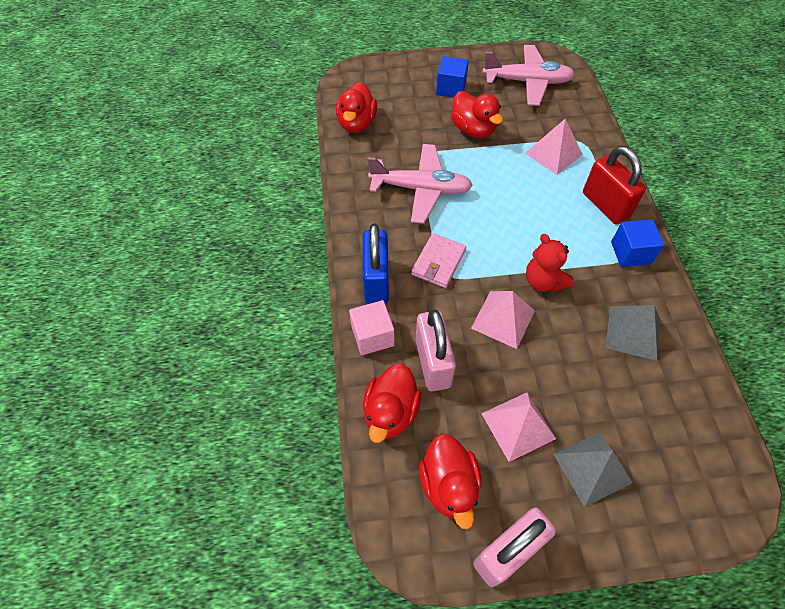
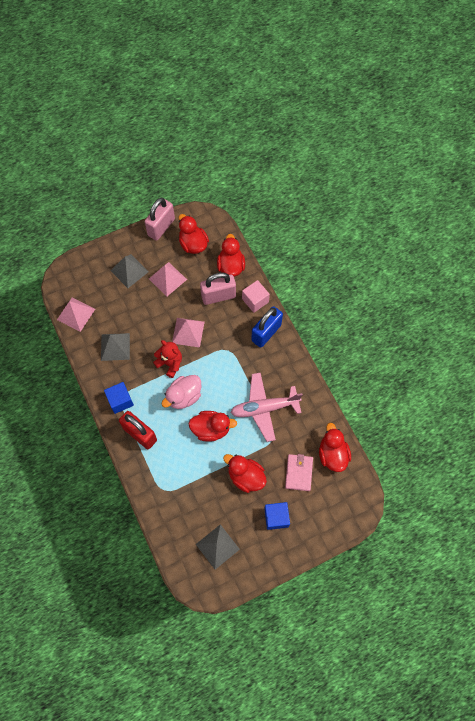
camera: 160 degrees right, 10 degrees up
(376, 281) = (266, 333): blue padlock -> blue padlock turned 60 degrees clockwise
(433, 363) = (218, 296): pink padlock -> pink padlock turned 75 degrees counterclockwise
(438, 262) = (235, 356): pink wallet -> pink wallet (298, 473)
(502, 185) = (211, 429): none -> red duck
(527, 82) = (217, 546): pink plane -> grey pyramid
(531, 232) = (184, 396): none -> pink duck
(553, 153) = (182, 471): pink pyramid -> pink pyramid (76, 314)

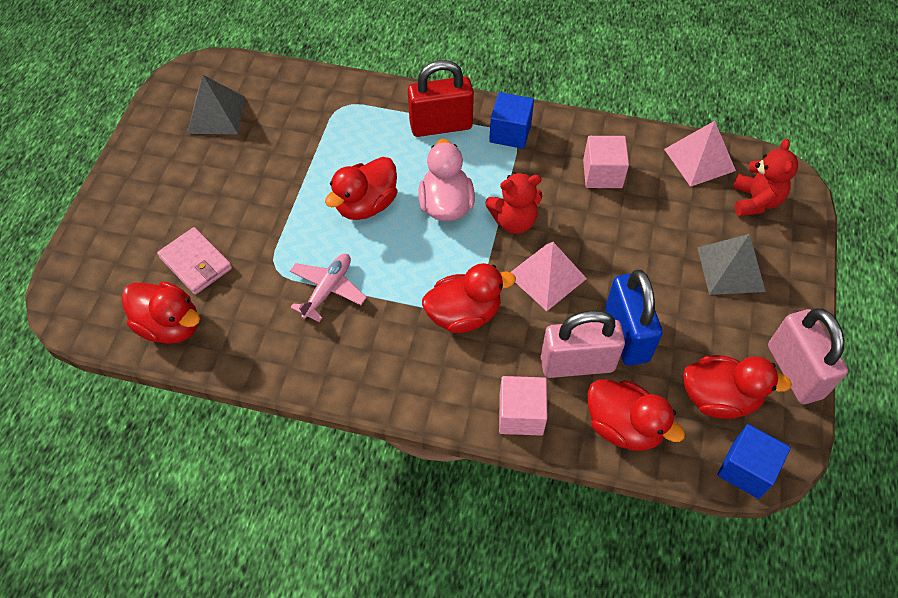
camera: 130 degrees right, 10 degrees down
(84, 281) = (755, 201): none -> red teddy bear
(115, 346) = (602, 174): grey pyramid -> pink cube
(167, 279) = (672, 312): pink pyramid -> none
(218, 296) = (577, 364): pink padlock -> pink padlock turned 60 degrees clockwise
(246, 476) = (261, 199): red duck -> red duck (464, 314)
(264, 408) = (328, 290): pink plane -> pink plane, size x0.61
(266, 333) = (446, 385): blue padlock -> blue padlock (627, 334)
(276, 517) = (175, 196): blue cube -> blue cube (746, 469)

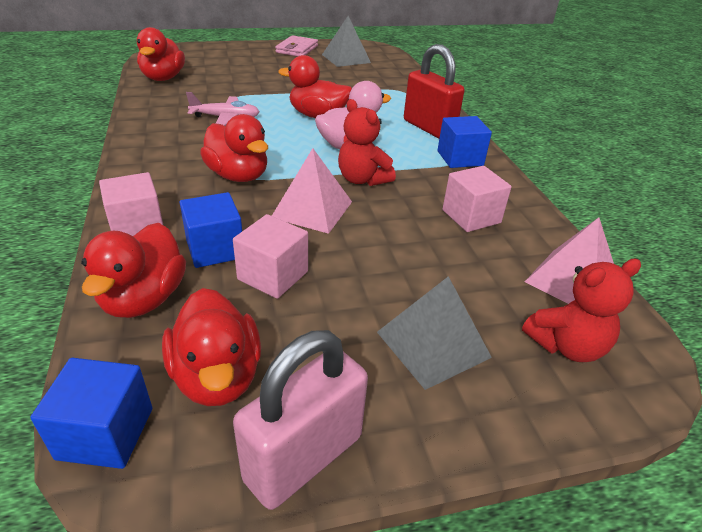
camera: 60 degrees right, 20 degrees down
(196, 263) = (219, 75): pink wallet -> pink wallet (297, 49)
(577, 364) = (215, 249): pink padlock -> blue cube
(627, 334) = (273, 275): blue padlock -> pink cube

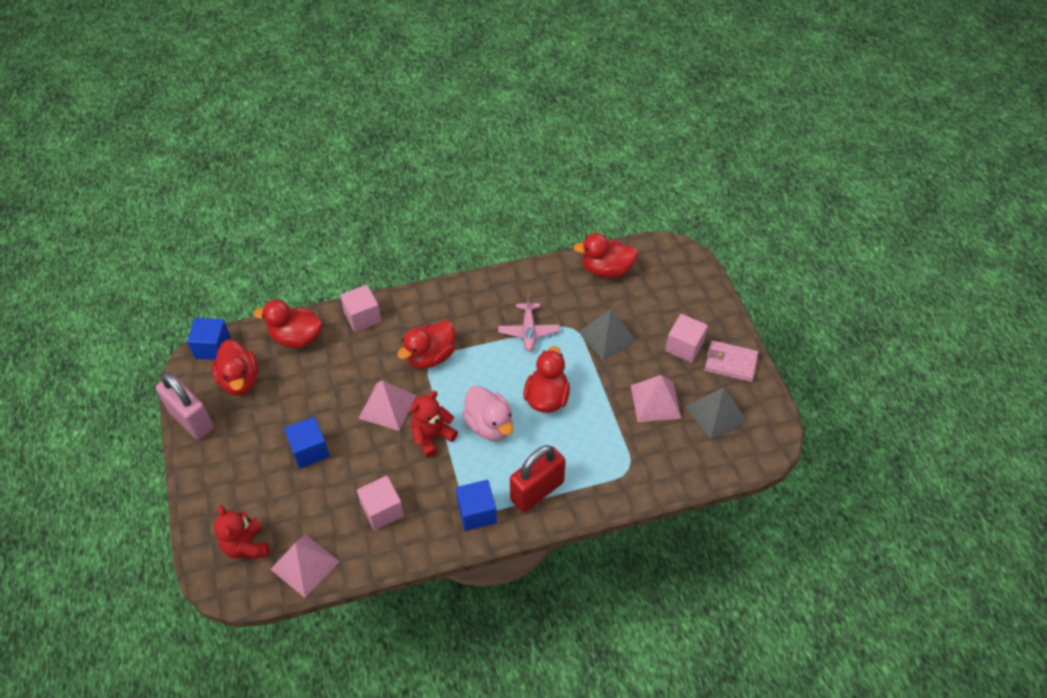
camera: 90 degrees right, 15 degrees up
(215, 249) = (340, 360): blue cube -> blue cube (309, 450)
(217, 376) = (240, 380): red duck -> red duck turned 90 degrees counterclockwise
(273, 275) = (314, 393): pink cube -> pink cube (684, 347)
(330, 75) = (655, 401): none -> pink pyramid
(433, 344) = (253, 475): grey pyramid -> grey pyramid (607, 336)

